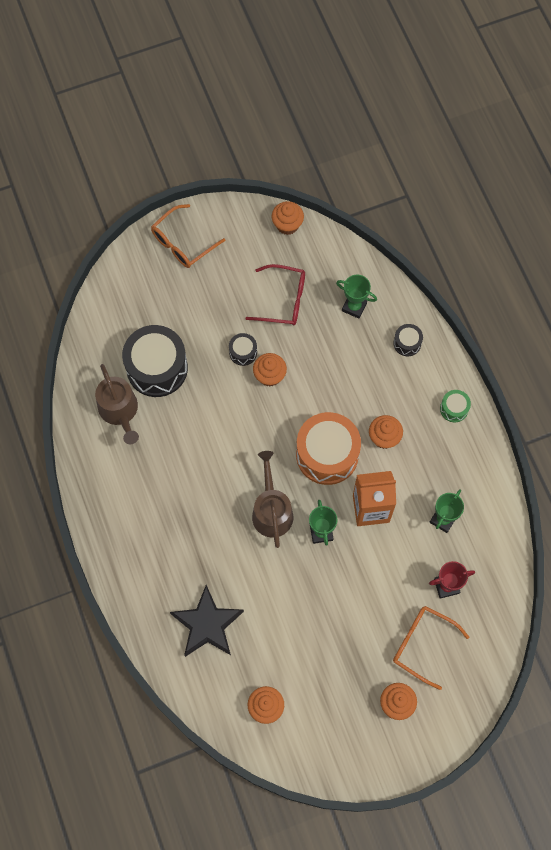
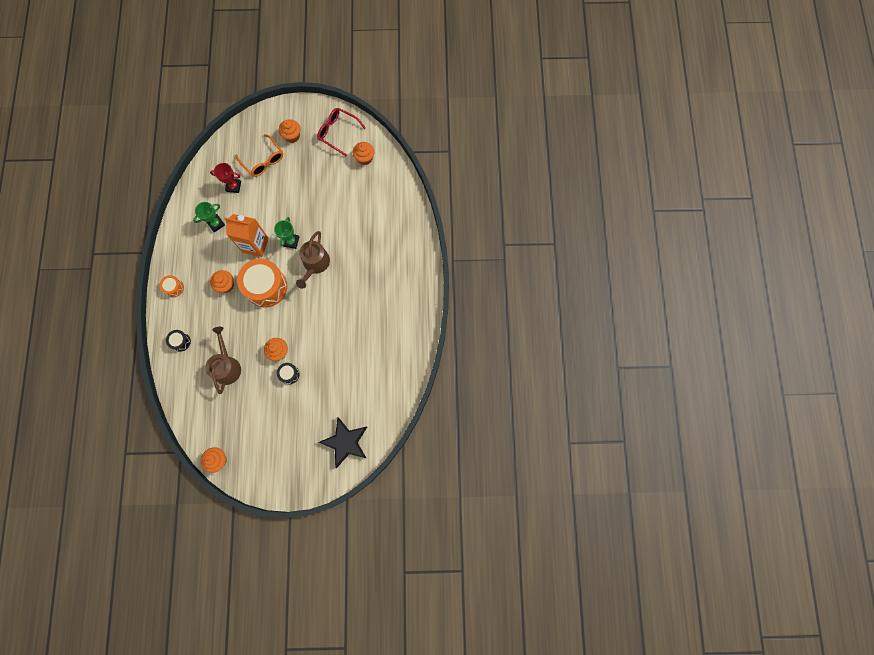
camera: 160 degrees left, 5 degrees up
(120, 411) = (385, 362): brown watering can -> brown watering can (227, 366)
(157, 368) = (350, 384): black drum -> none
(182, 243) = (297, 473): orange glasses -> none
(207, 624) = (380, 212): black star -> black star (346, 442)
(283, 300) = (246, 402): red glasses -> red glasses (338, 132)
(354, 307) = (202, 380): green trophy -> none
(454, 409) = (174, 288): green drum -> orange drum

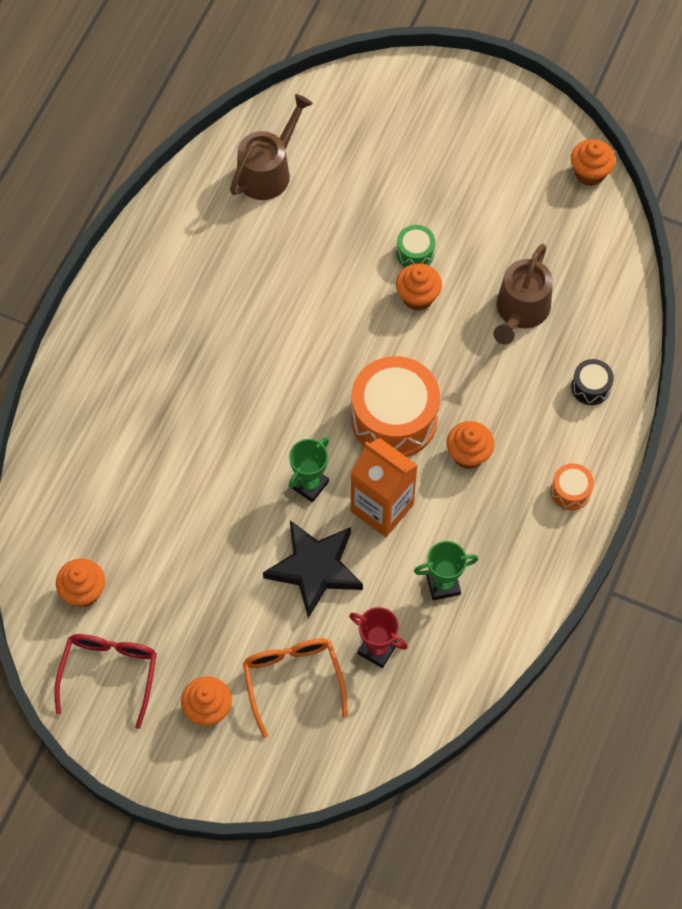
camera: 155 degrees left, 10 degrees down
(289, 374) = (415, 253): black drum -> green drum
(315, 264) = (283, 421): brown watering can -> brown watering can (268, 171)
(338, 132) = (109, 673): red glasses -> red glasses turned 135 degrees counterclockwise
(346, 442) = (366, 114): black star -> black star (315, 568)

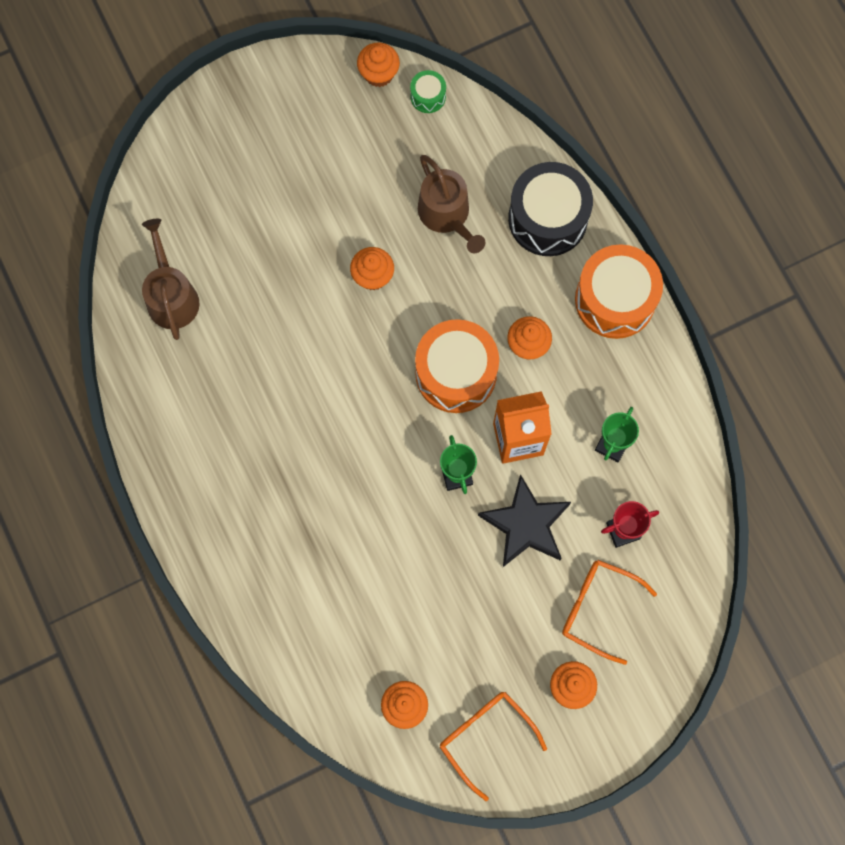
camera: 50 degrees left, 10 degrees up
(109, 673) = (485, 737): red glasses -> orange glasses
(415, 253) = (335, 248): green drum -> green drum (428, 96)
(570, 491) = (615, 300): orange drum -> orange drum, size x2.19
(590, 387) = (547, 218): black drum -> black drum, size x2.19

